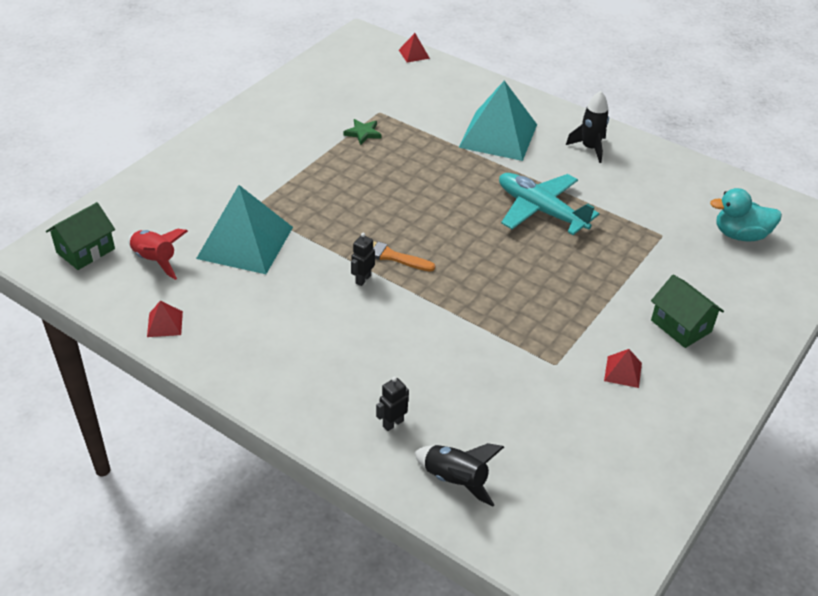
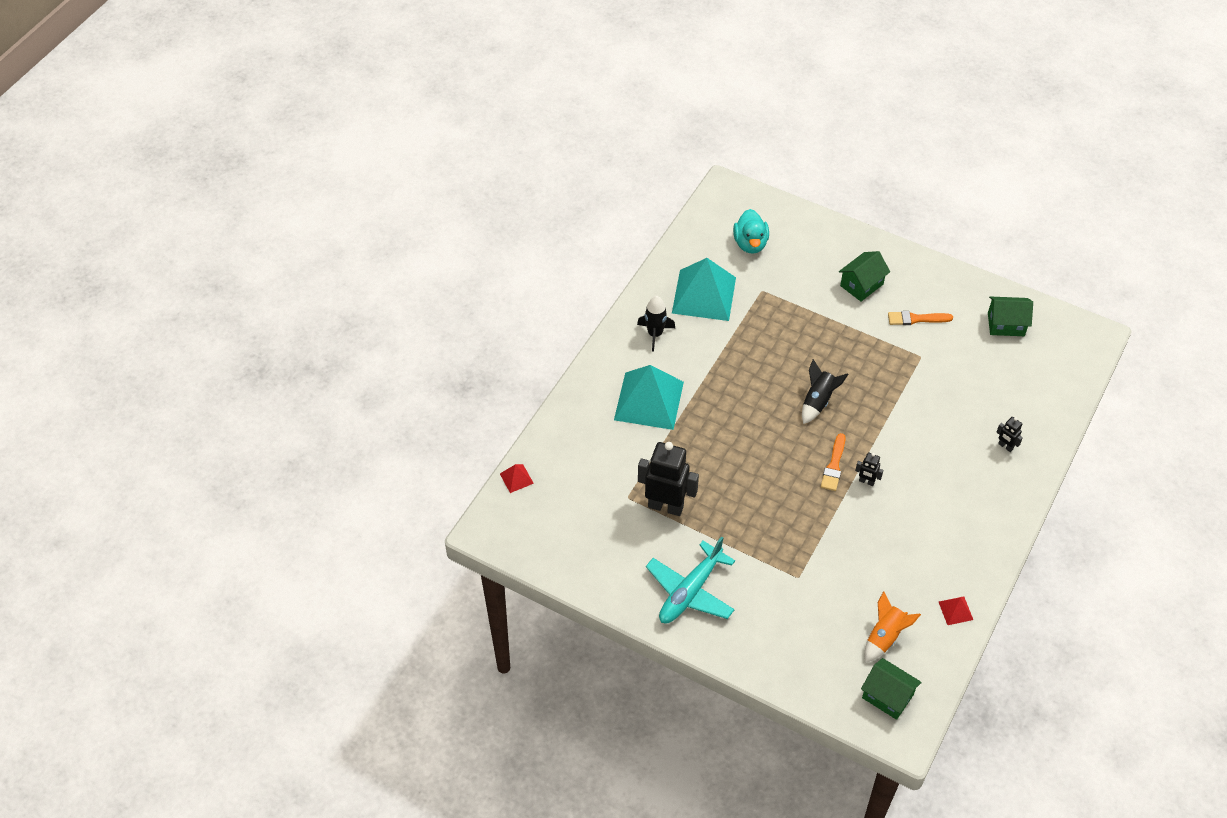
camera: 95 degrees left, 10 degrees up
(155, 260) = (885, 637): red rocket -> orange rocket
(245, 242) = (844, 573): turquoise pyramid -> turquoise pyramid (704, 295)
(363, 133) = (666, 506): green star -> black robot
(455, 480) = (1040, 407): black rocket -> black rocket (818, 401)
(540, 210) = (750, 368): turquoise plane -> turquoise plane (690, 592)
(617, 473) = (1006, 324): none -> green house
(623, 372) = (916, 319): red pyramid -> orange brush

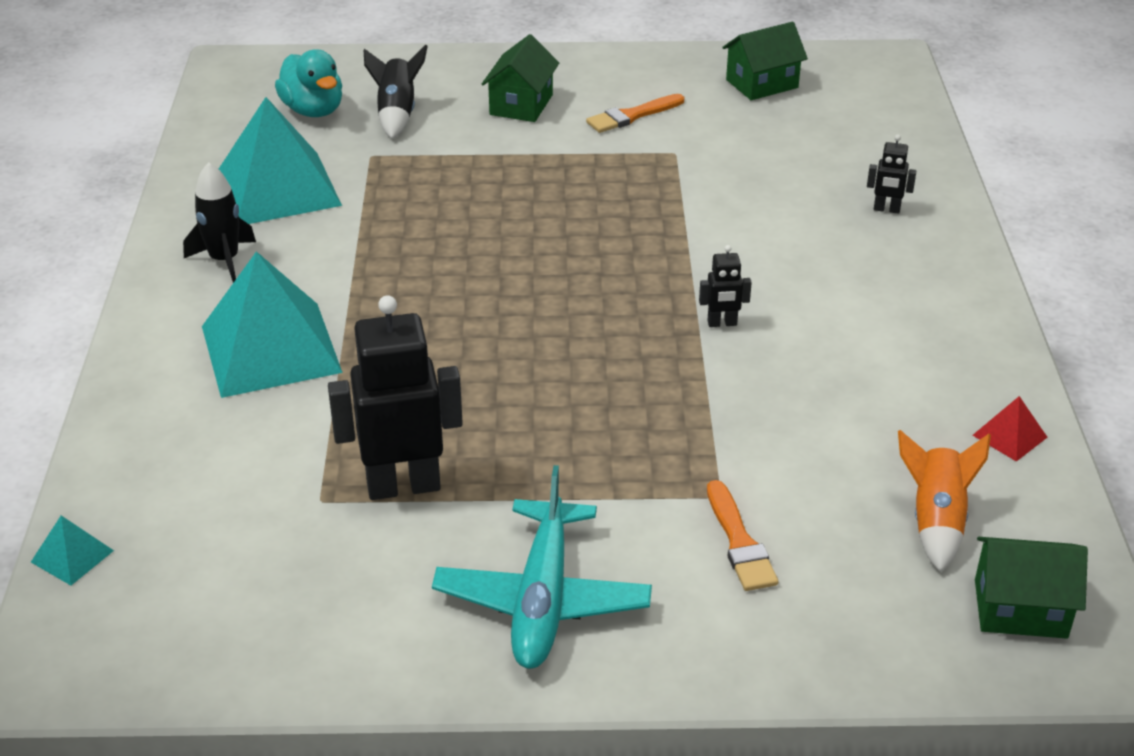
camera: 30 degrees left, 15 degrees down
(516, 478) = (72, 556): red pyramid -> turquoise pyramid
(818, 401) = (562, 253): black rocket -> black rocket (397, 114)
(834, 465) = (653, 322): orange brush -> orange brush (739, 541)

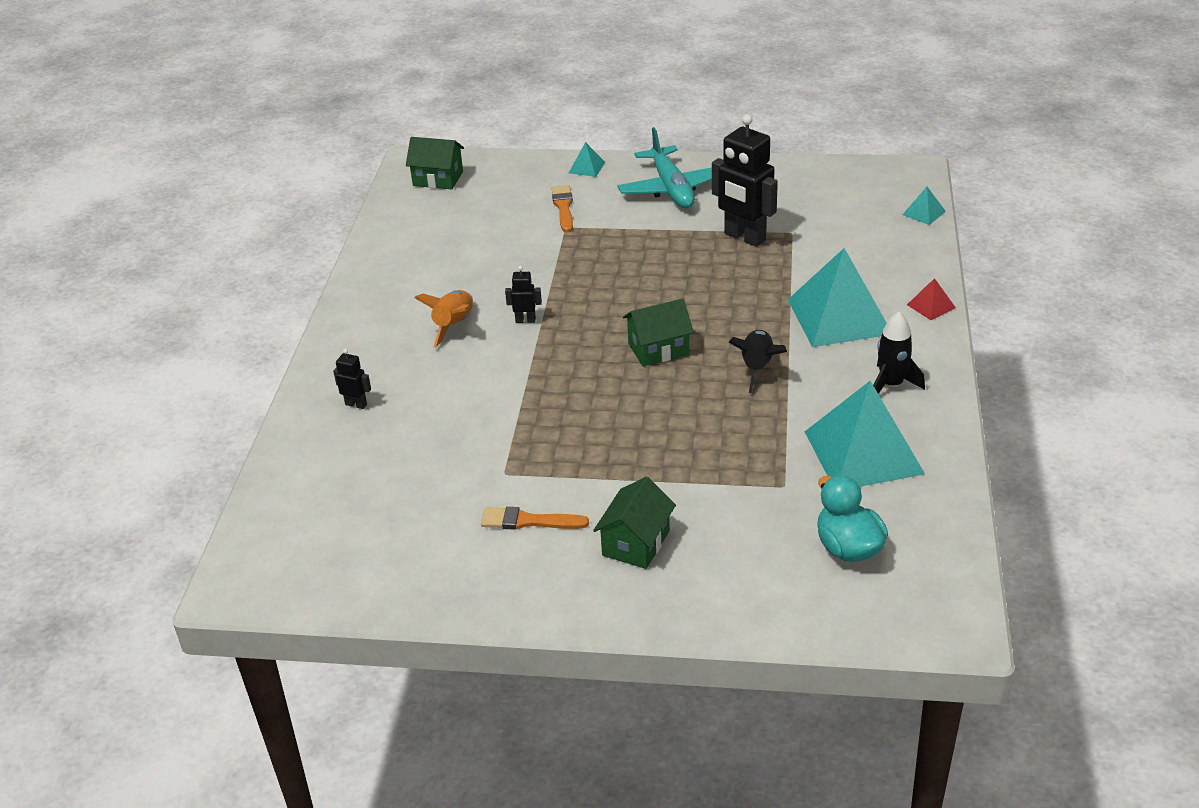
camera: 170 degrees left, 0 degrees up
(397, 114) = (762, 538): black rocket -> black rocket (757, 368)
(403, 486) = (744, 237): black robot -> black robot turned 45 degrees clockwise
(542, 600) = (671, 188): turquoise plane -> turquoise plane turned 150 degrees clockwise
(632, 115) = (529, 521): orange brush -> orange brush turned 150 degrees counterclockwise
(728, 655) = (587, 167): none -> turquoise pyramid
(762, 84) = (384, 558): green house -> green house (658, 349)
(936, 521) = (455, 212): orange rocket -> orange rocket (454, 326)
(1009, 436) = (385, 249): red pyramid -> red pyramid (931, 306)

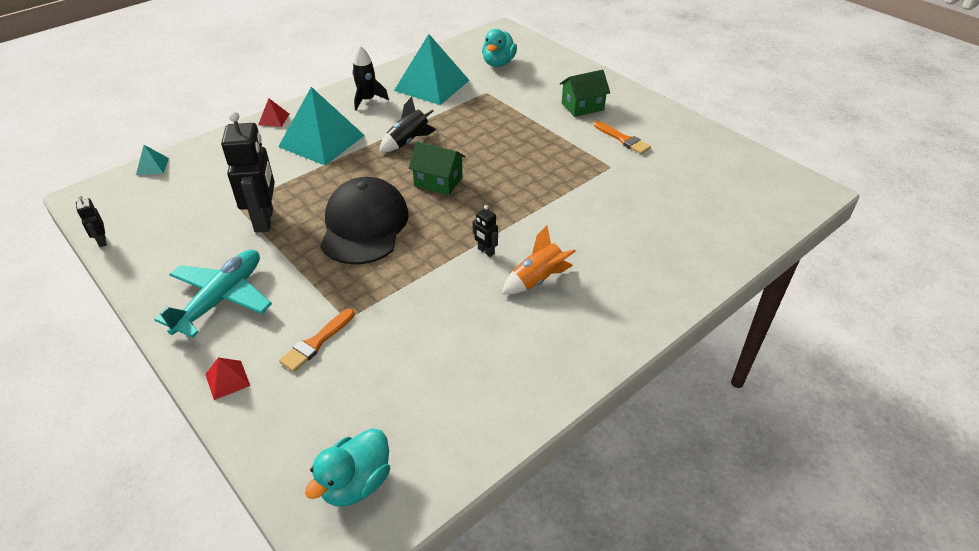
camera: 140 degrees left, 5 degrees up
(356, 404) = (664, 259): black robot -> black robot (102, 241)
(438, 179) = (356, 483): green house -> turquoise duck
(587, 167) = (227, 380): turquoise pyramid -> red pyramid
(658, 279) = (364, 225): none -> black cap

